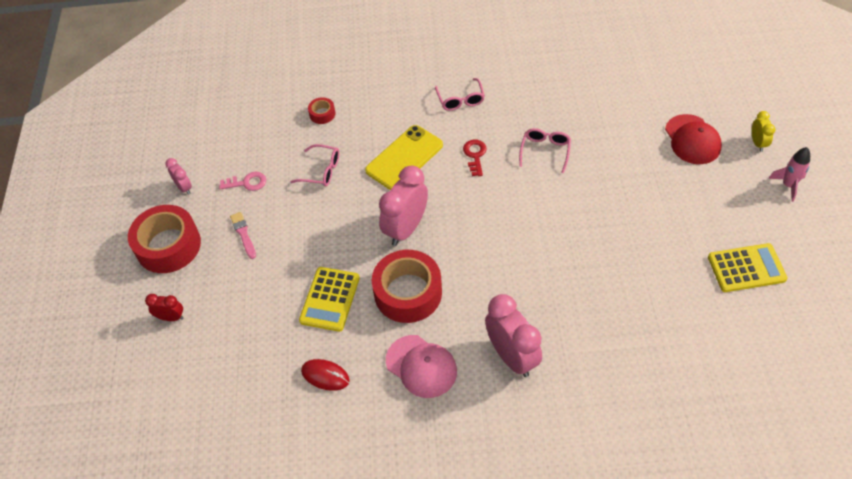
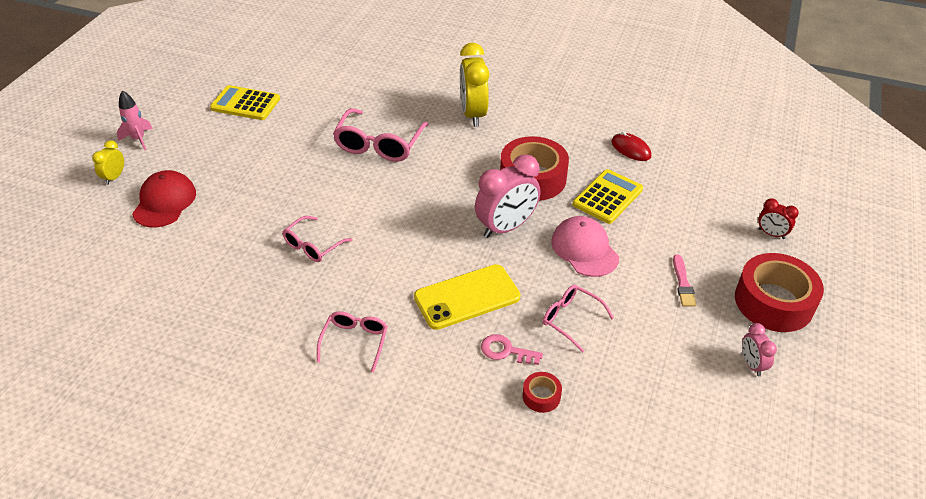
camera: 160 degrees left, 10 degrees down
(247, 183) = (668, 340): pink key -> pink key (506, 351)
(421, 366) = (548, 130): pink cap -> pink cap (584, 249)
(475, 155) = (388, 270): red key -> none
(511, 356) = (473, 114): pink clock -> yellow clock
(574, 273) = (379, 144): none -> pink glasses

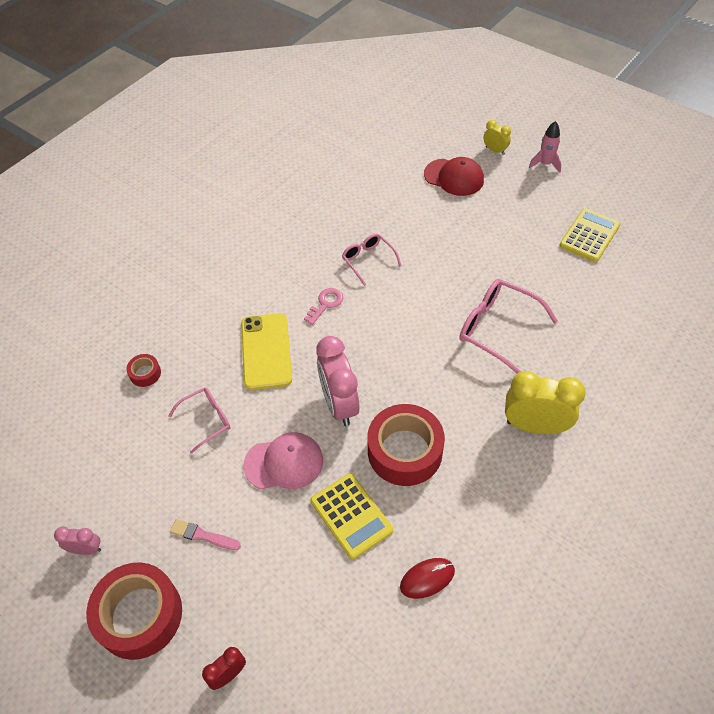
camera: 110 degrees right, 10 degrees up
(355, 342) = (254, 271): pink glasses -> none
(506, 351) = (198, 363): pink key -> pink key (325, 304)

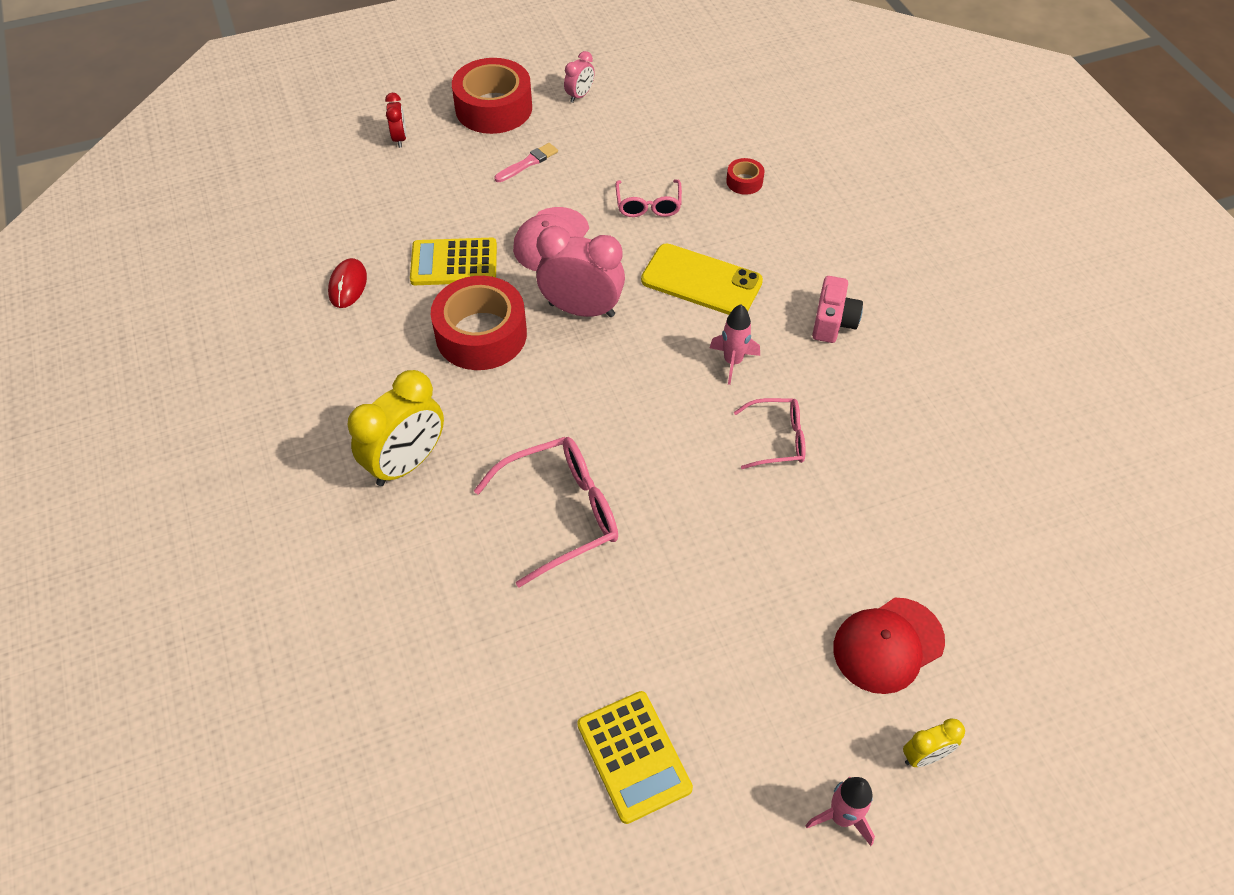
camera: 120 degrees right, 0 degrees up
(258, 272) = (833, 322): none -> pink camera
(325, 304) = (732, 362): pink key -> pink rocket

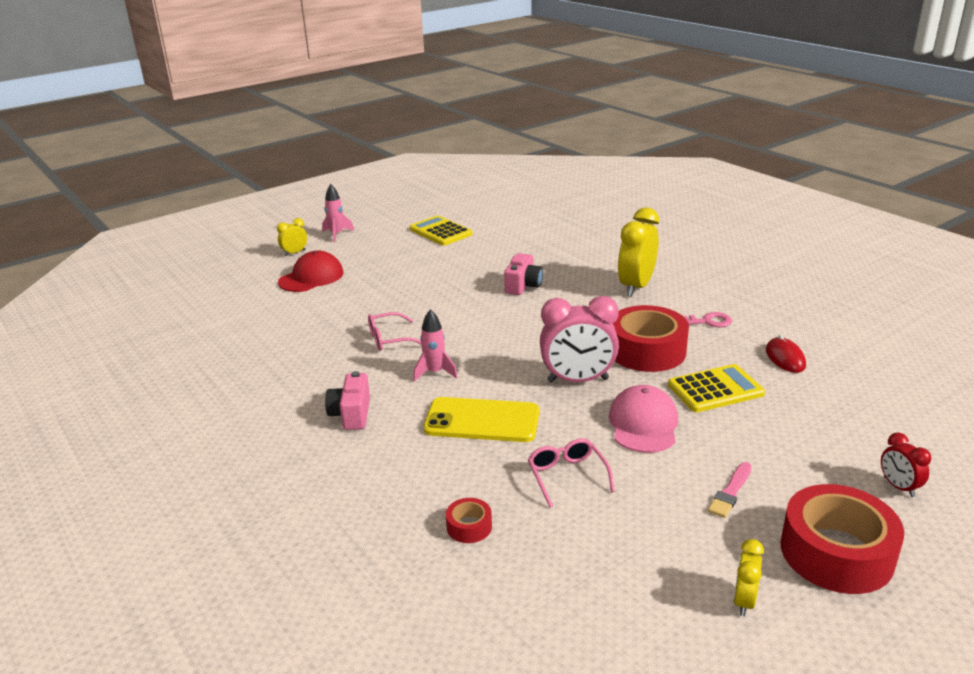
camera: 165 degrees right, 25 degrees down
(375, 364) = (708, 321): none -> pink key
(560, 514) = (523, 286): pink glasses -> pink camera
(579, 95) = (744, 601): pink clock -> yellow clock

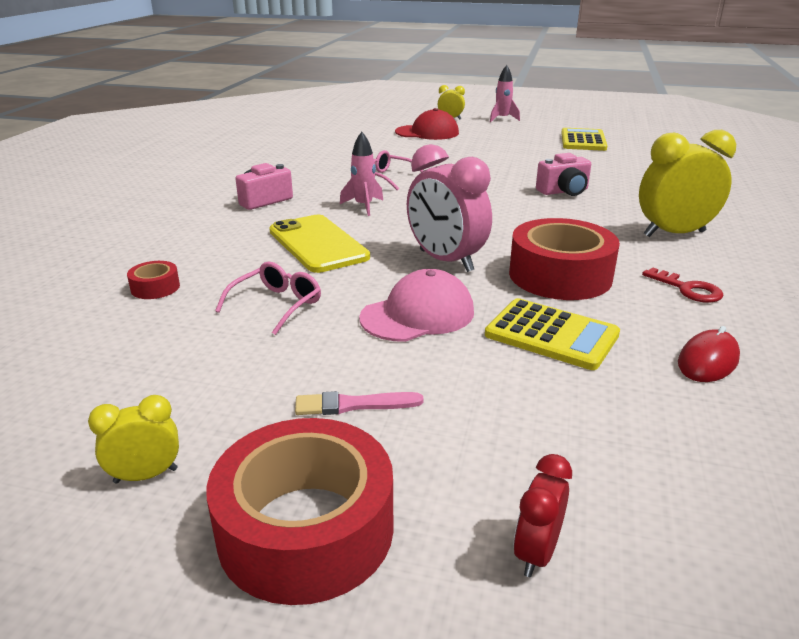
camera: 50 degrees right, 0 degrees up
(708, 321) = (687, 289): pink key -> red key

